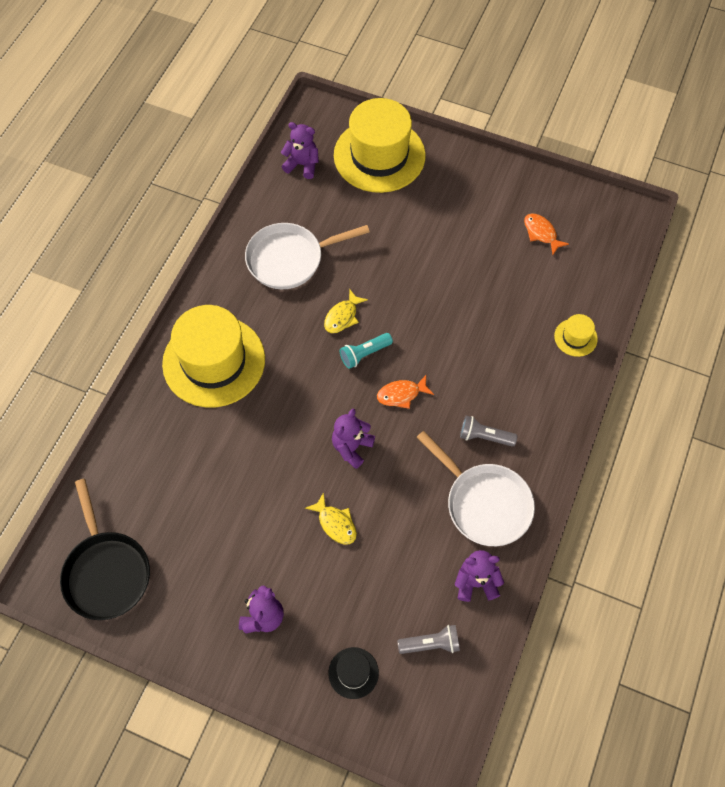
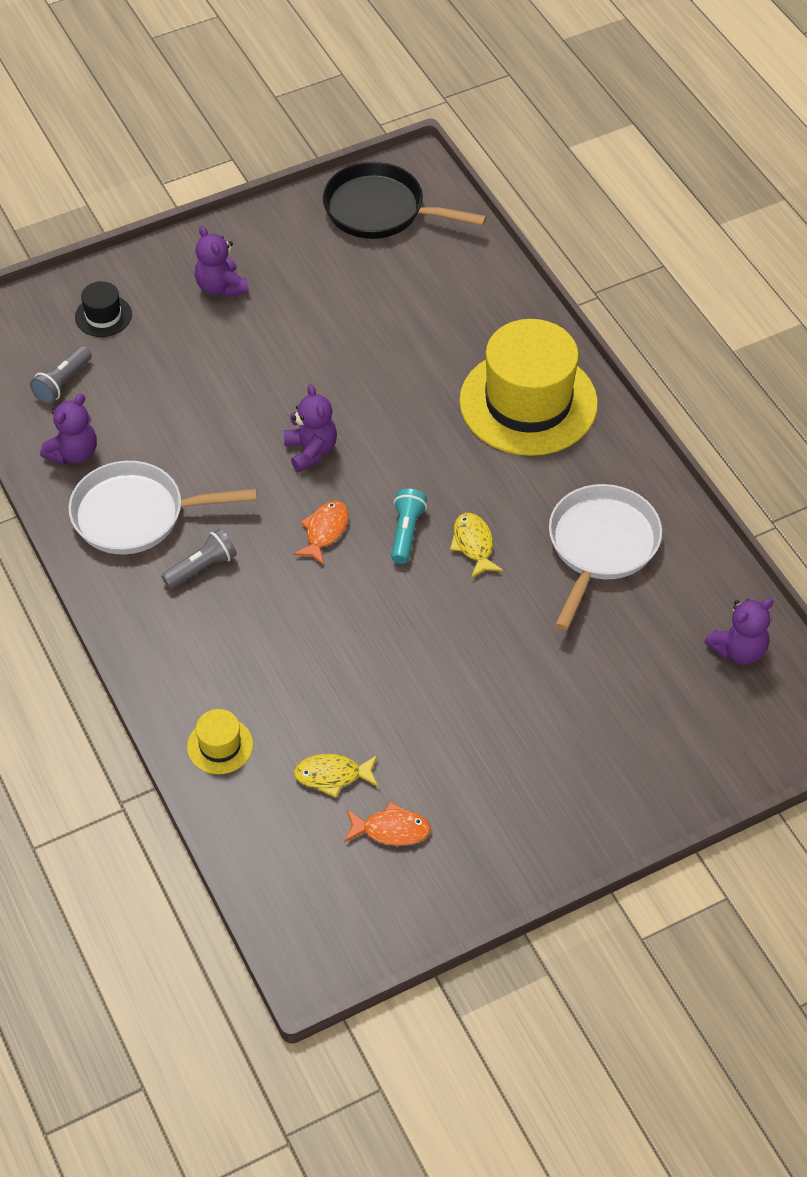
camera: 130 degrees right, 10 degrees down
(335, 523) = (248, 388): yellow fish -> yellow fish (332, 775)
(379, 155) = (680, 743): yellow hat -> none

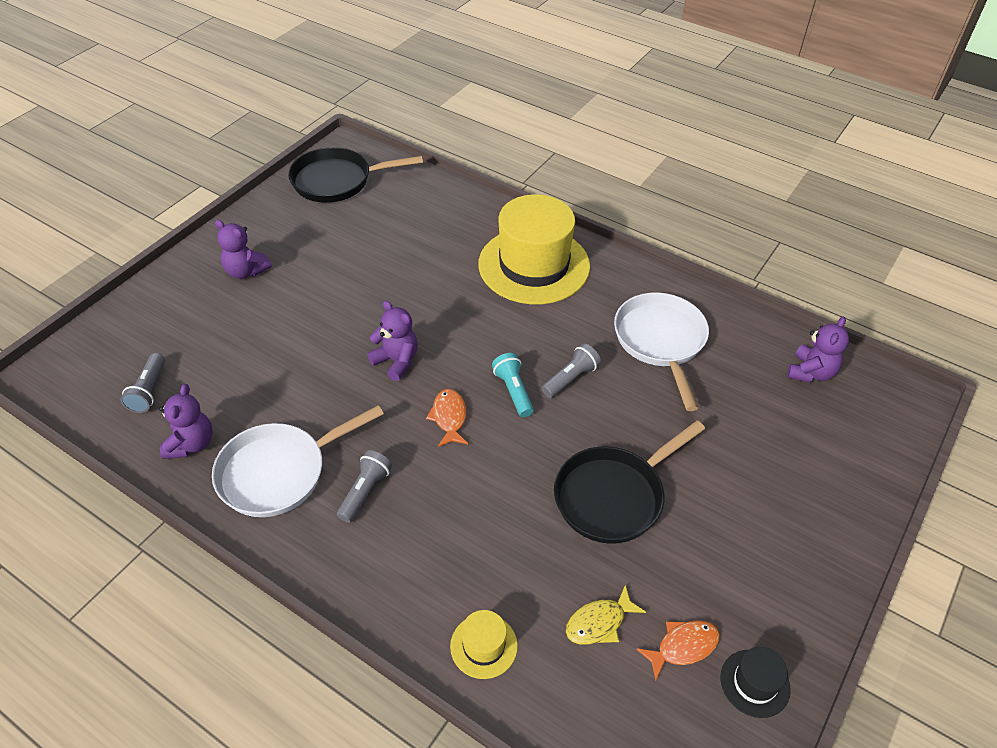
camera: 30 degrees left, 5 degrees down
(103, 316) = (157, 326): black hat -> black hat (755, 683)
(429, 676) = (613, 496): none -> black pan
(473, 544) = (570, 379): yellow fish -> grey flashlight

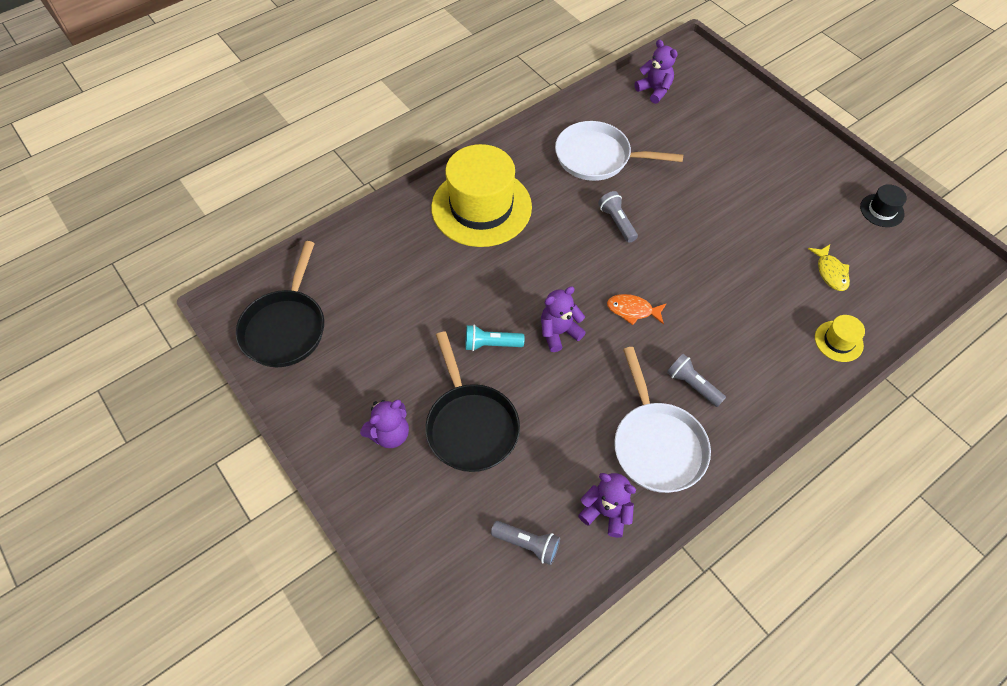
camera: 70 degrees left, 10 degrees up
(513, 391) = (618, 261): turquoise flashlight -> turquoise flashlight (491, 344)
(613, 496) = (733, 232): black pan -> black pan (470, 425)
(683, 647) = (853, 235): orange fish -> none

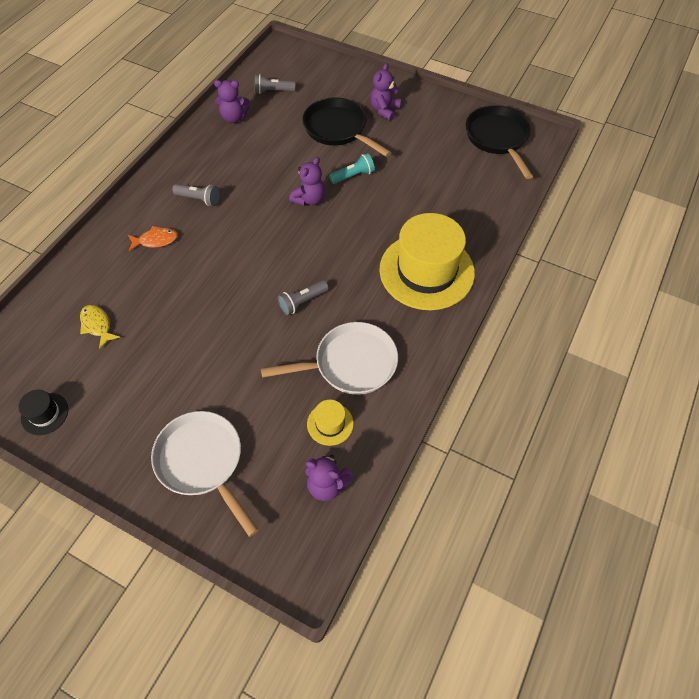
camera: 155 degrees right, 0 degrees up
(617, 222) = (302, 302): grey flashlight -> grey flashlight turned 105 degrees clockwise
(632, 310) = (260, 233): orange fish -> orange fish (156, 240)
(657, 445) = (213, 158): white pan -> white pan (203, 462)
(838, 341) = (89, 267): yellow hat -> yellow hat (330, 424)

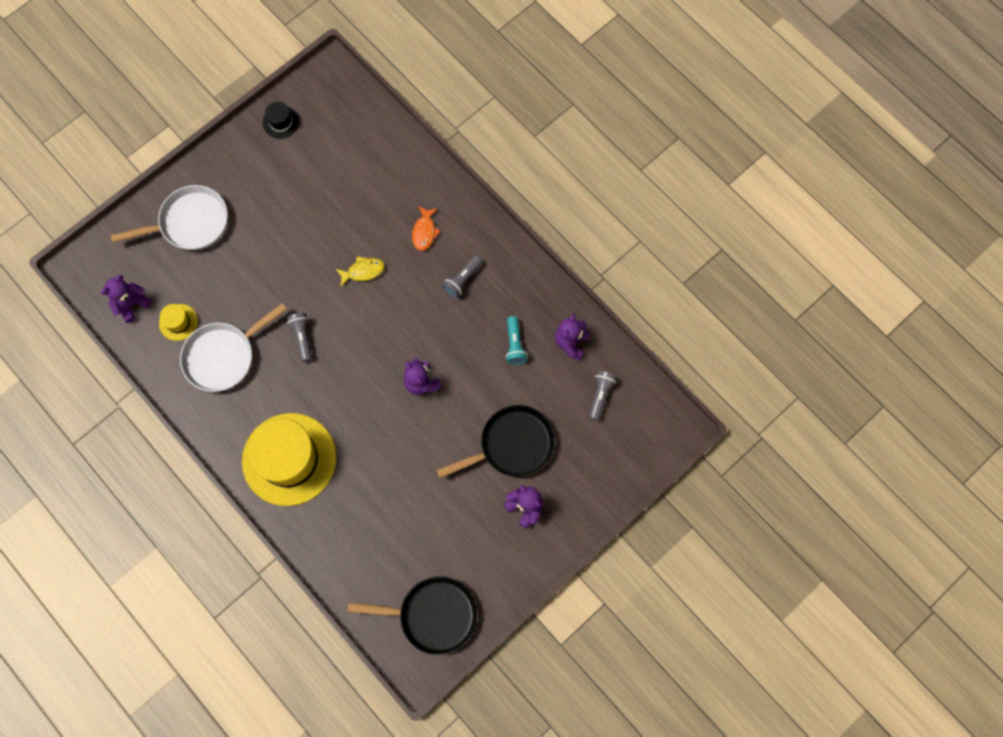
camera: 110 degrees right, 15 degrees up
(97, 325) = (348, 169): yellow fish -> yellow fish (363, 271)
(350, 364) = (223, 356): white pan -> white pan turned 45 degrees clockwise
(353, 176) = (437, 436): turquoise flashlight -> turquoise flashlight (514, 344)

